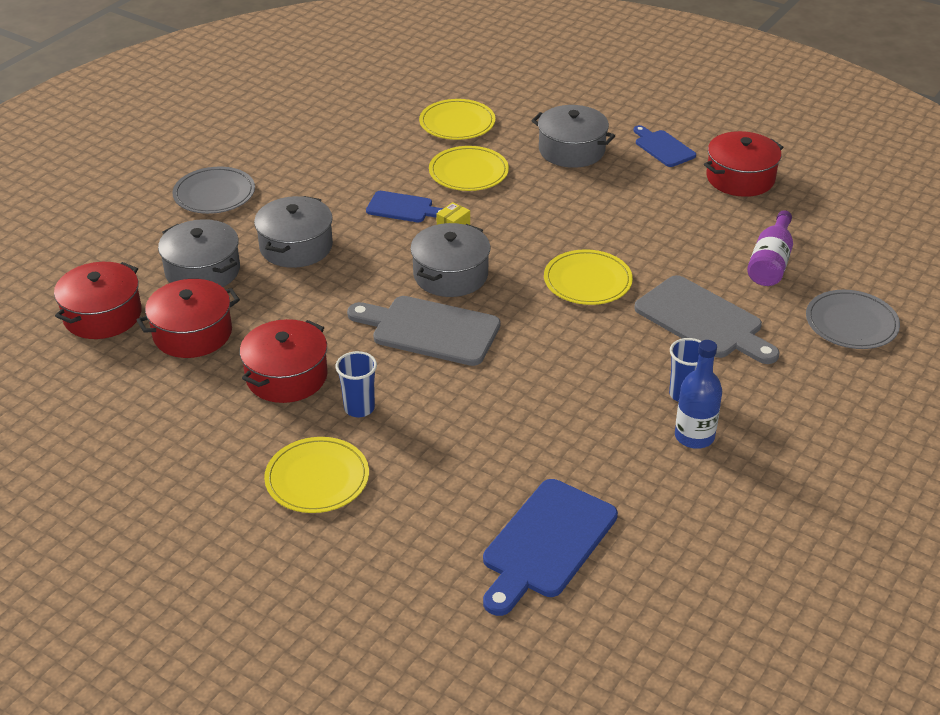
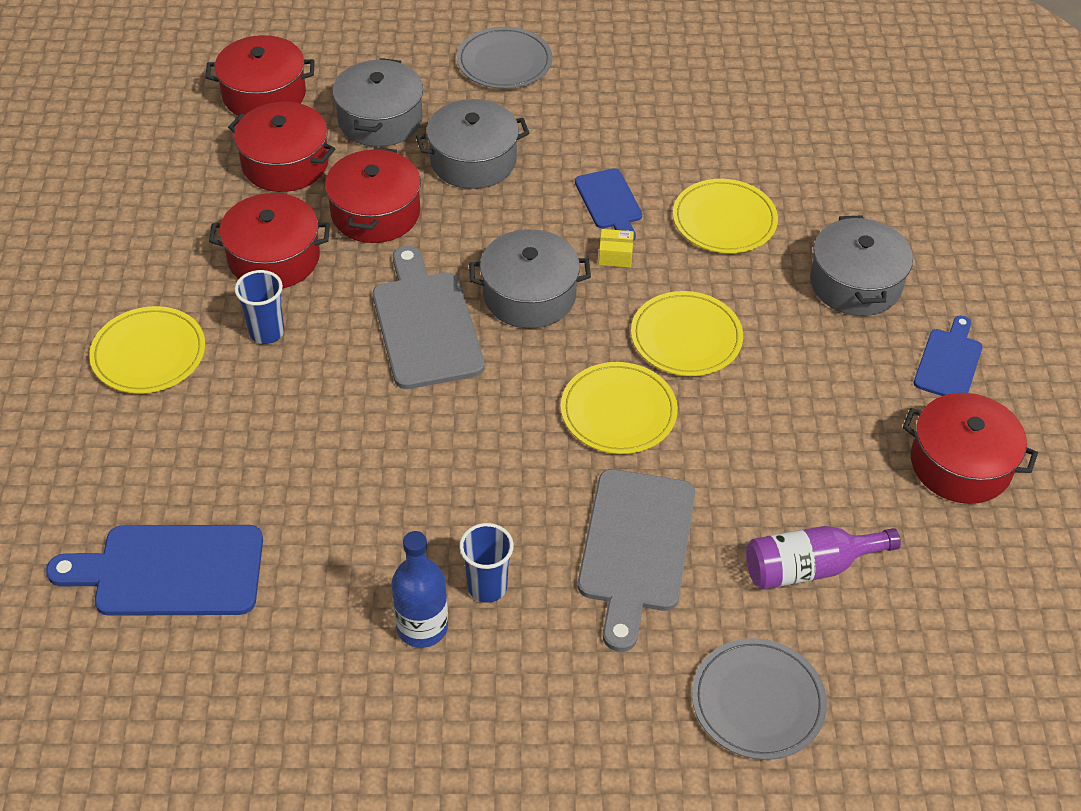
camera: 55 degrees right, 10 degrees up
(296, 310) = (375, 213): none -> red pot
(457, 123) = (807, 166): yellow plate -> yellow plate (686, 337)

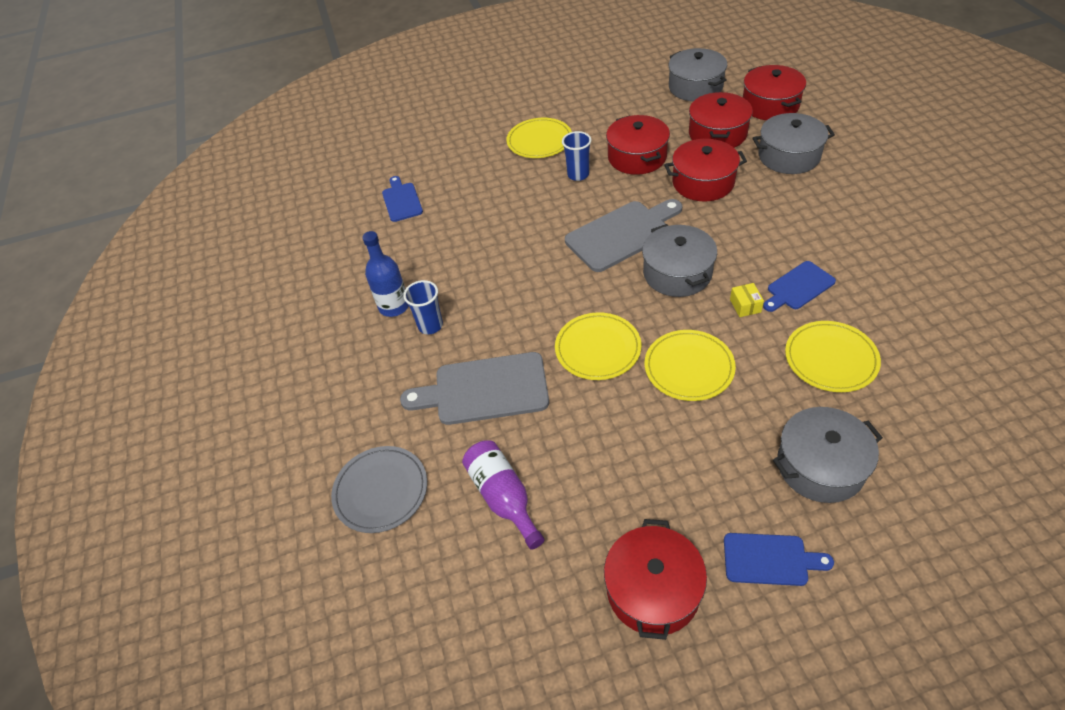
camera: 80 degrees right, 0 degrees up
(170, 571) = (401, 200): blue cutting board -> blue cutting board, size x0.59
(473, 160) = (785, 208): grey pot -> grey pot (695, 87)
(504, 62) = (900, 191): grey plate -> none

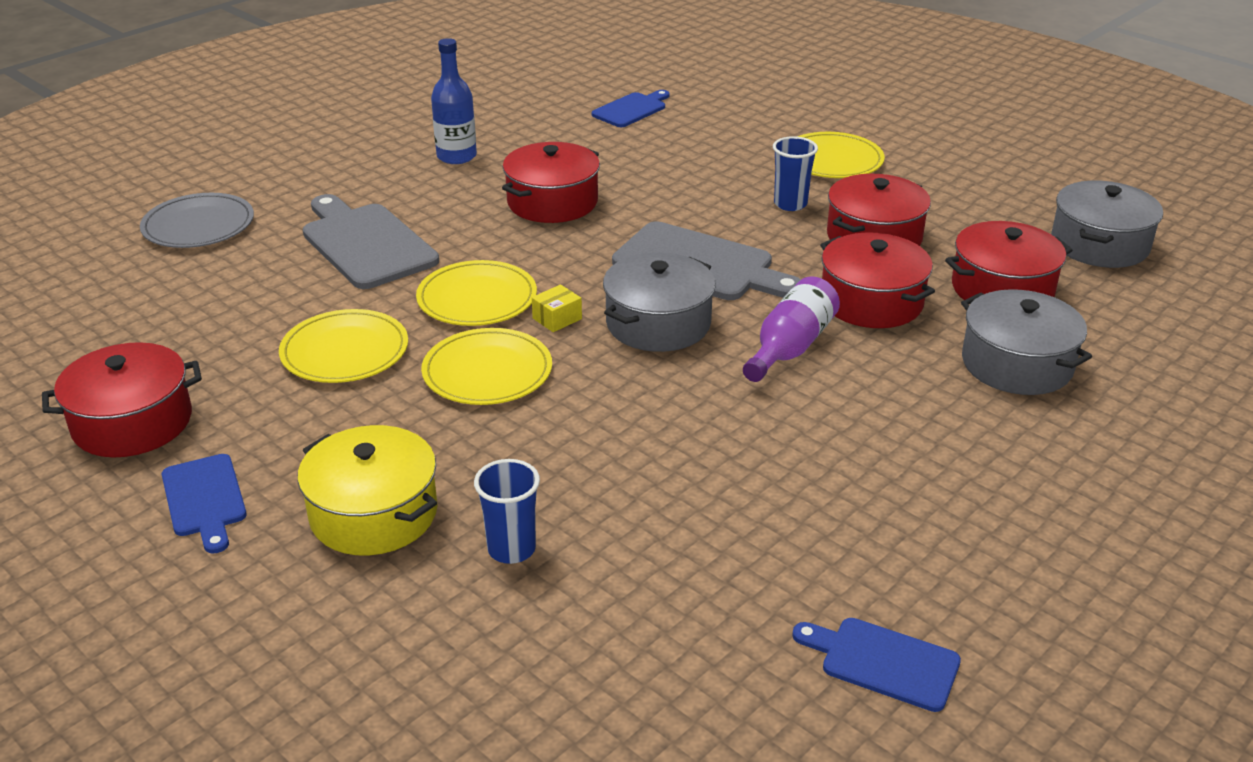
camera: 55 degrees right, 15 degrees down
(430, 326) = (442, 185): blue cup -> blue cup (511, 549)
(503, 497) = (220, 296): purple bottle -> purple bottle (790, 347)
(745, 306) = (636, 392): yellow box -> yellow box (557, 318)
(770, 105) = (1134, 320): red pot -> red pot (552, 202)
(798, 287) = (710, 431): blue cutting board -> blue cutting board (883, 662)
(820, 466) = (373, 514): grey pot -> yellow pot
(831, 358) = (581, 488): yellow plate -> yellow plate (345, 351)

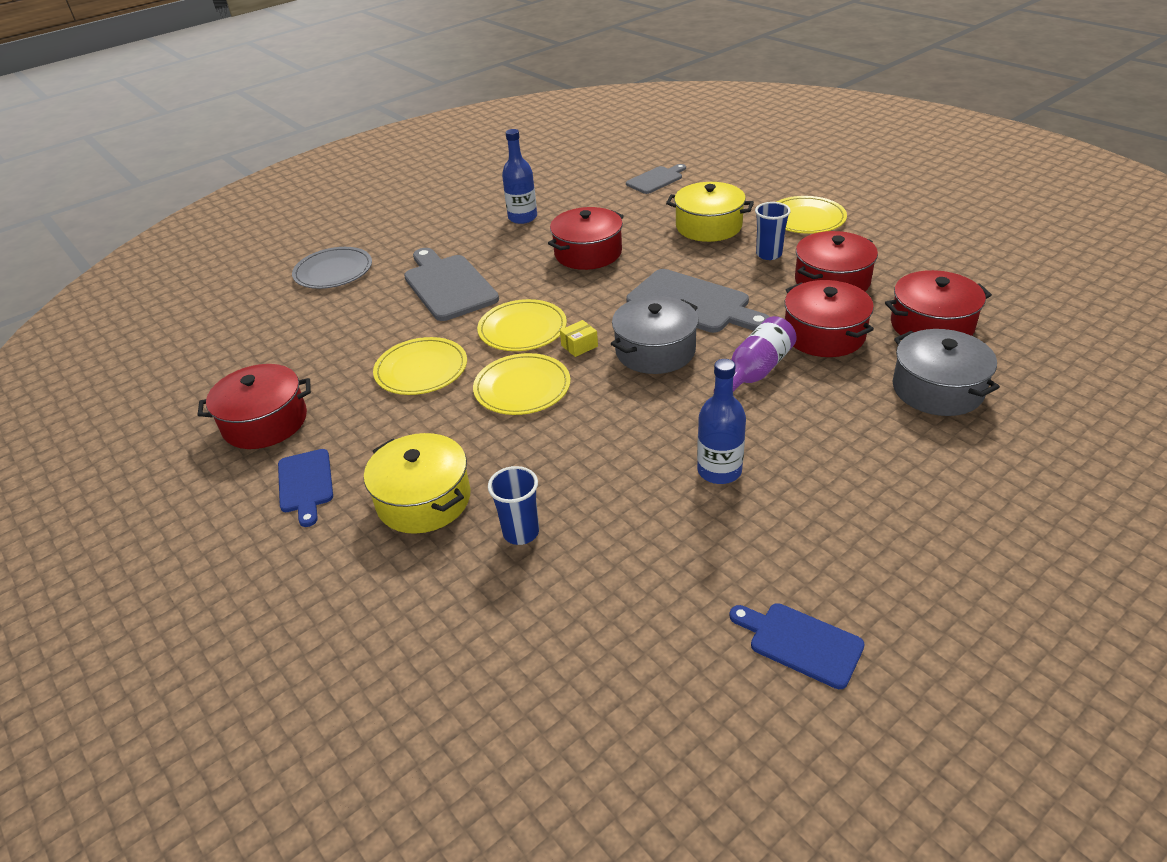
camera: 10 degrees right, 5 degrees up
(631, 109) = (656, 179): blue cutting board -> grey cutting board
(708, 169) = (708, 226): none -> yellow pot
(759, 466) = (719, 471): none -> blue bottle
(1099, 244) = (1016, 288): grey pot -> none

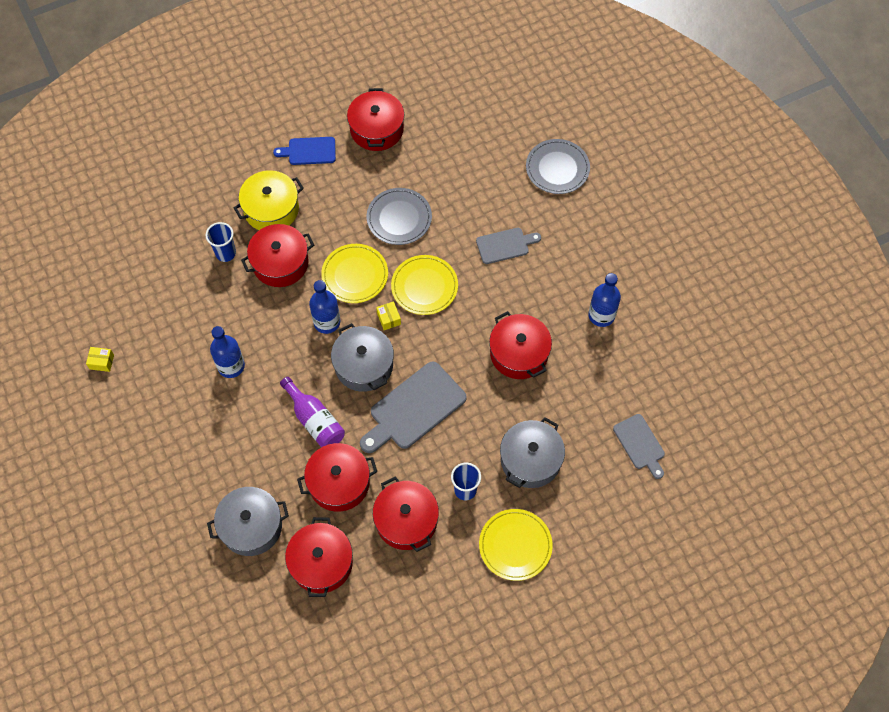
camera: 100 degrees right, 25 degrees up
(421, 369) = (399, 218): yellow plate -> grey plate
(448, 285) = (505, 245): grey cutting board -> grey cutting board, size x0.59
(522, 464) = (280, 263): none -> red pot
(605, 395) = (327, 322): none -> blue bottle
(708, 226) = (530, 460): yellow pot -> grey pot
(800, 643) = (102, 362): blue cutting board -> yellow box

